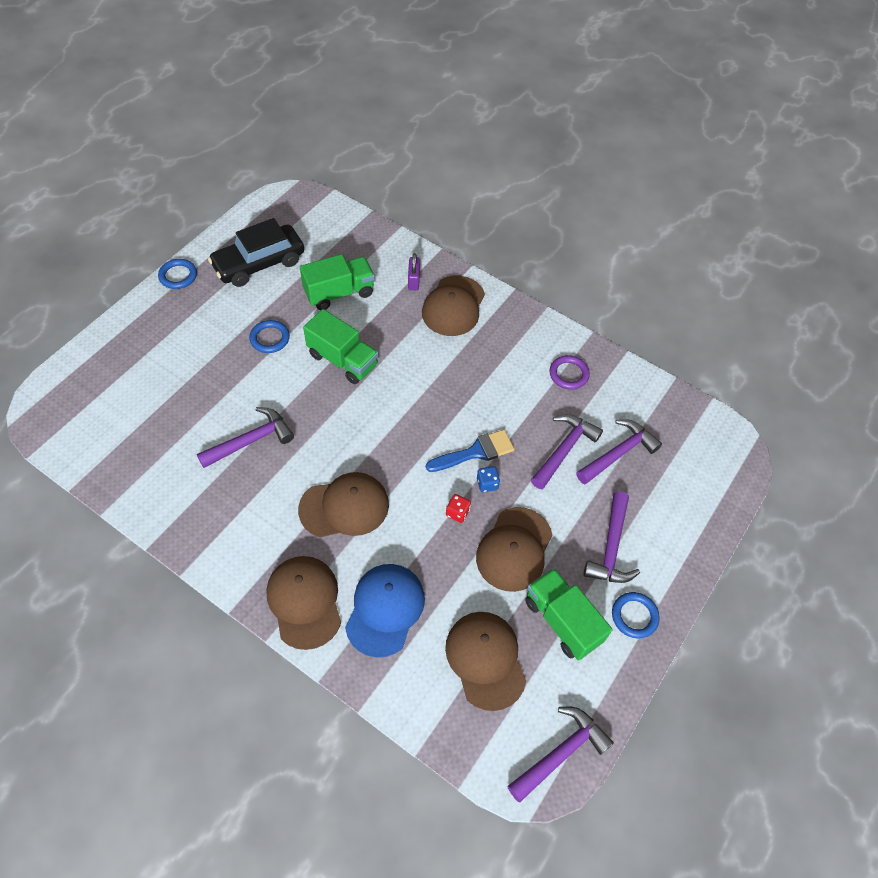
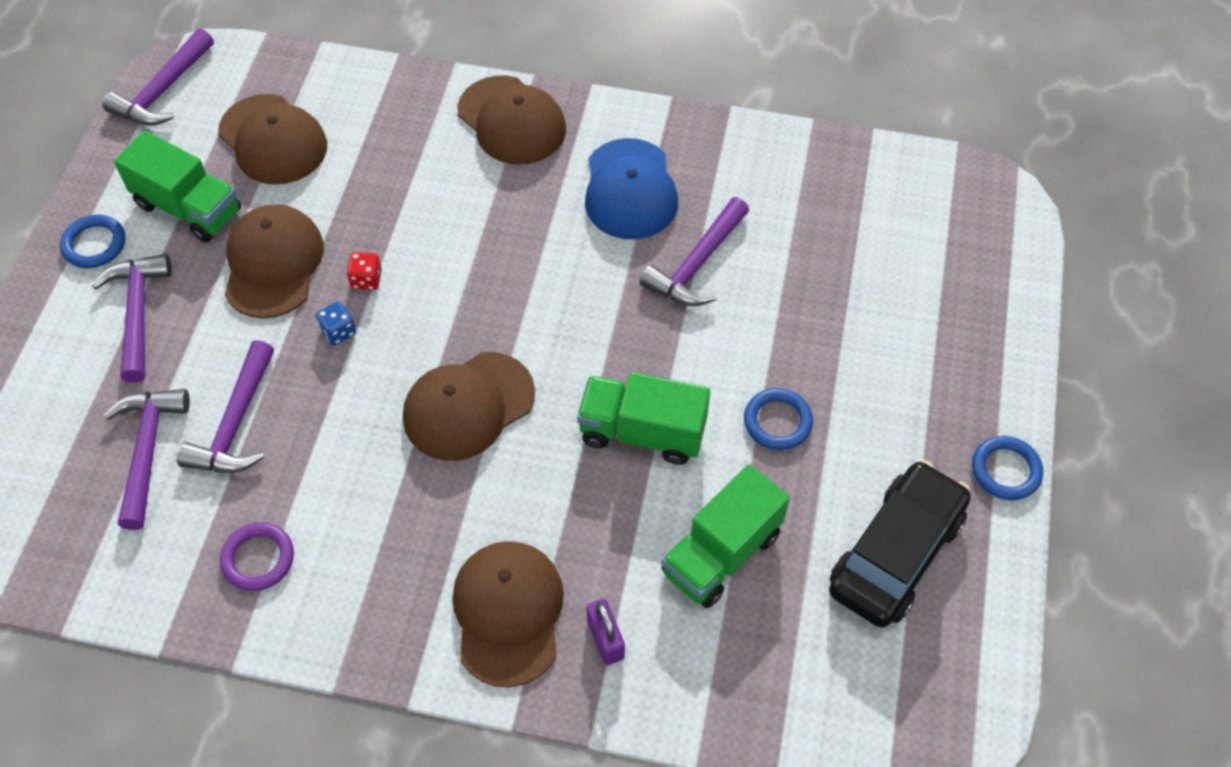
camera: 160 degrees right, 0 degrees up
(344, 507) = (521, 232): brown cap -> brown cap (468, 406)
(385, 609) = (413, 145): blue cap -> blue cap (630, 190)
(476, 452) = (371, 369): blue brush -> none
(618, 453) = (148, 451): purple hammer -> purple hammer turned 150 degrees clockwise

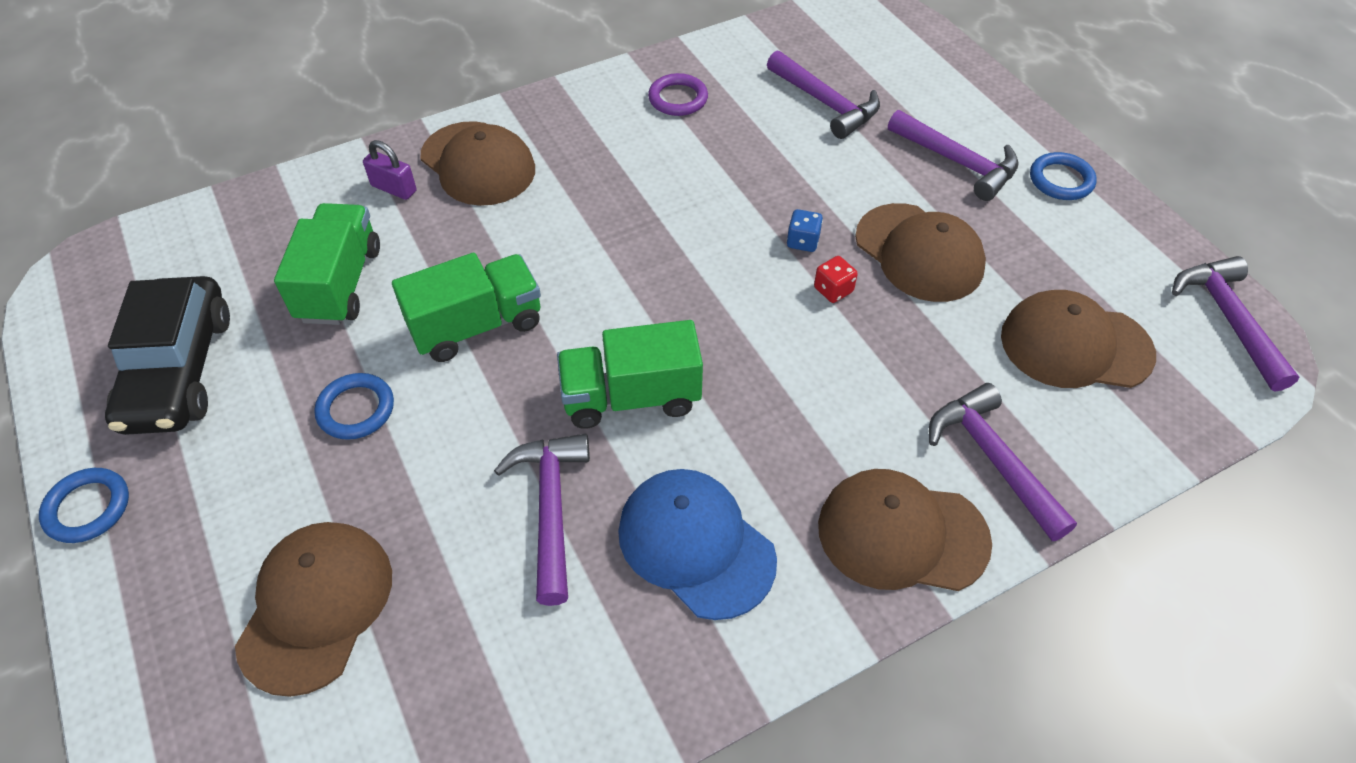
camera: 140 degrees right, 5 degrees down
(189, 208) = (1044, 247): green truck -> green truck (631, 397)
(236, 424) = (792, 148): purple hammer -> purple hammer (993, 459)
(468, 406) = (640, 257): brown cap -> brown cap (316, 607)

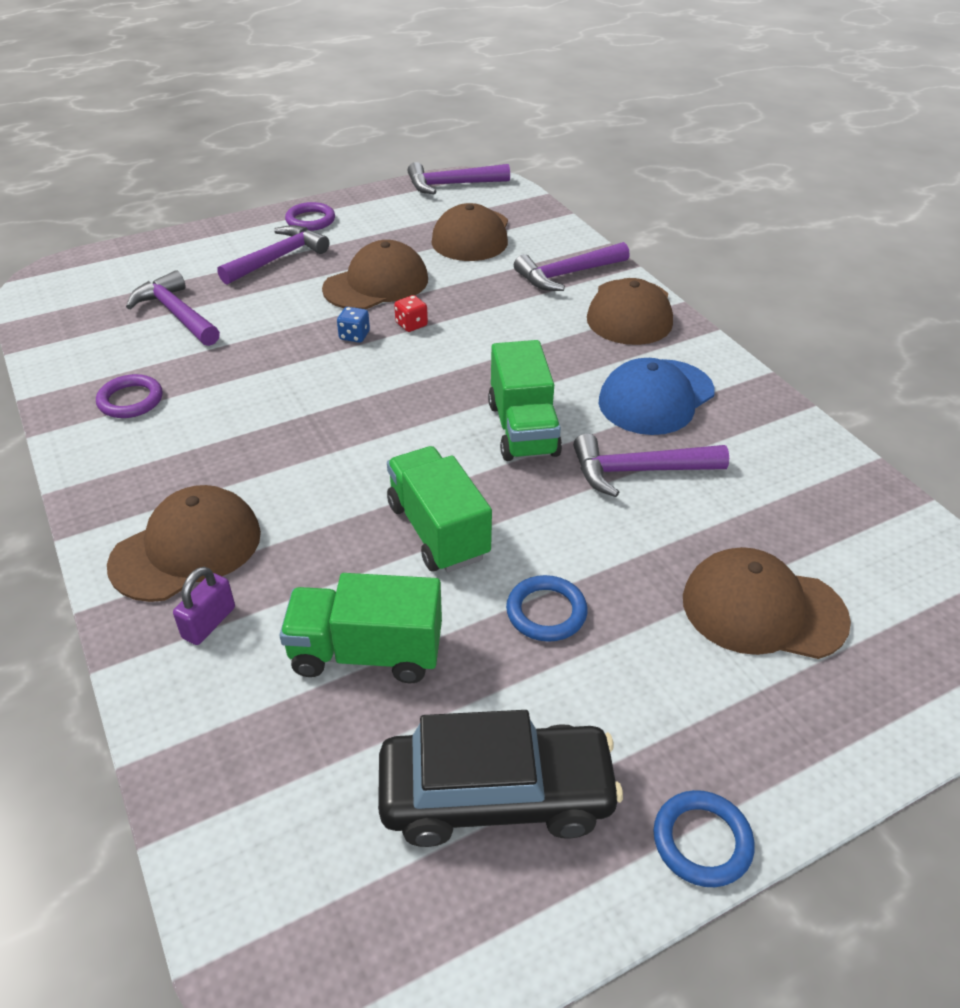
camera: 90 degrees left, 10 degrees down
(825, 103) = (176, 314): purple hammer -> purple hammer turned 90 degrees counterclockwise
(1061, 180) = (310, 220): blue ring -> purple ring

